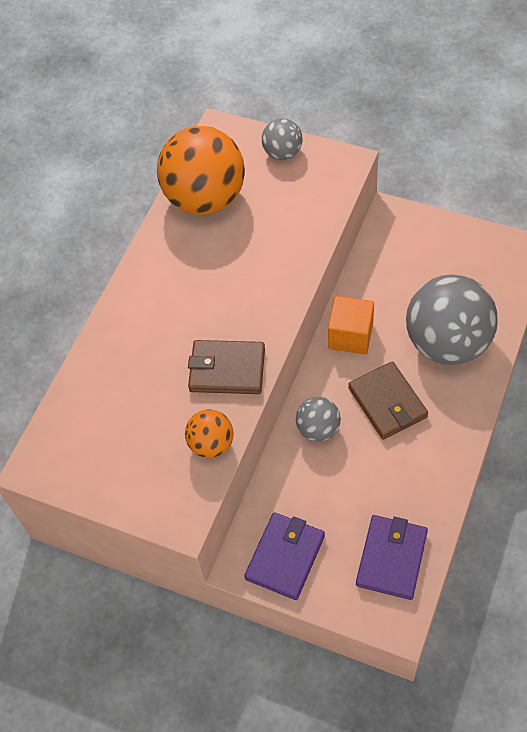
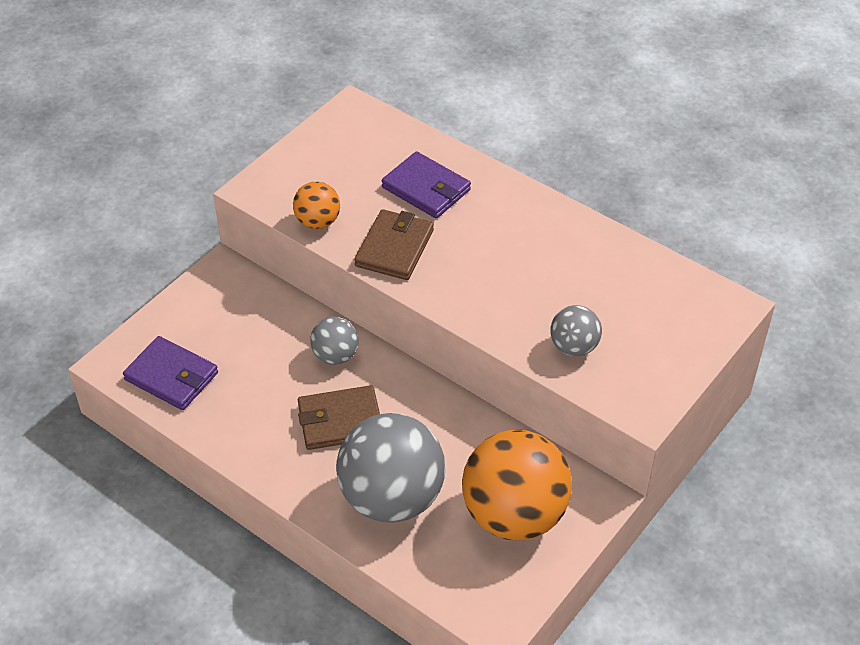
camera: 100 degrees right, 10 degrees down
(205, 199) = (627, 274): orange ball -> orange ball (514, 515)
(282, 153) = (677, 355): grey ball -> grey ball (574, 347)
(285, 557) = (214, 299): purple wallet -> purple wallet (426, 189)
(350, 335) = (438, 412): orange cube -> none

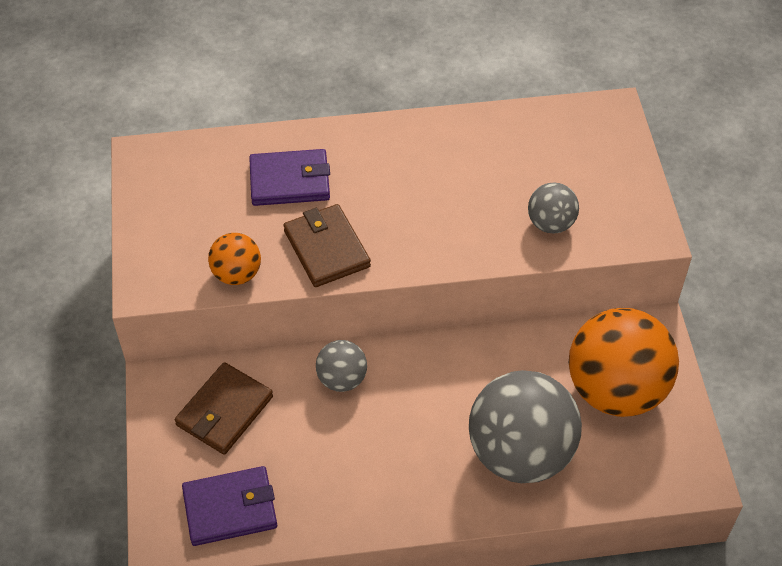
camera: 45 degrees left, 5 degrees up
(340, 421) = (410, 427): brown wallet -> brown wallet (224, 411)

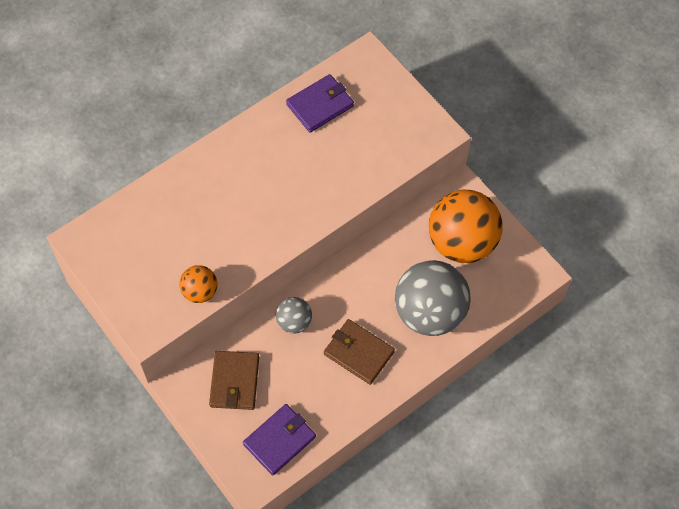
camera: 30 degrees left, 10 degrees up
(289, 181) = (190, 209): purple wallet -> purple wallet (320, 105)
(326, 249) = (246, 245): brown wallet -> brown wallet (359, 353)
(550, 223) = (374, 157): grey ball -> none

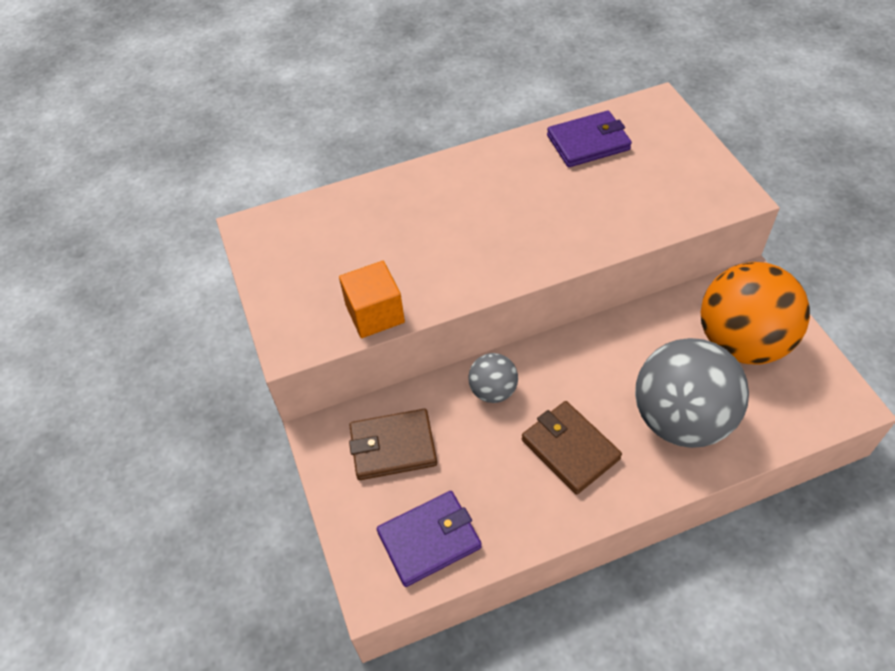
camera: 20 degrees right, 10 degrees down
(200, 291) = (375, 314): orange ball -> orange cube
(234, 381) = (393, 447): brown wallet -> brown wallet turned 60 degrees clockwise

